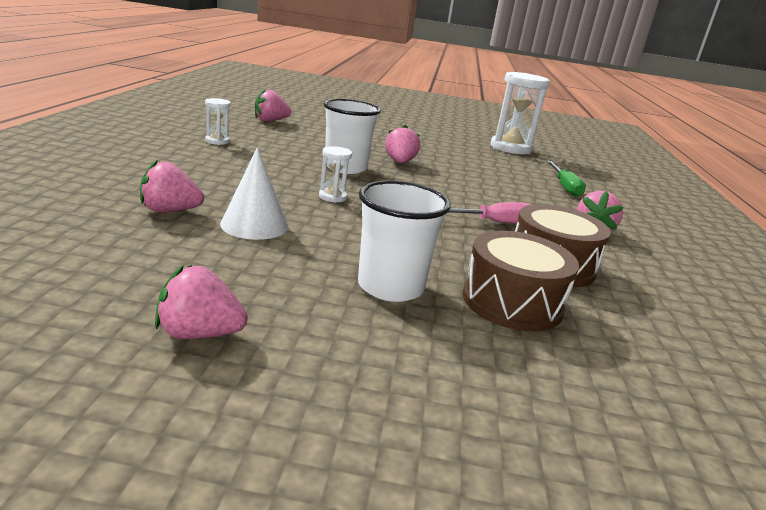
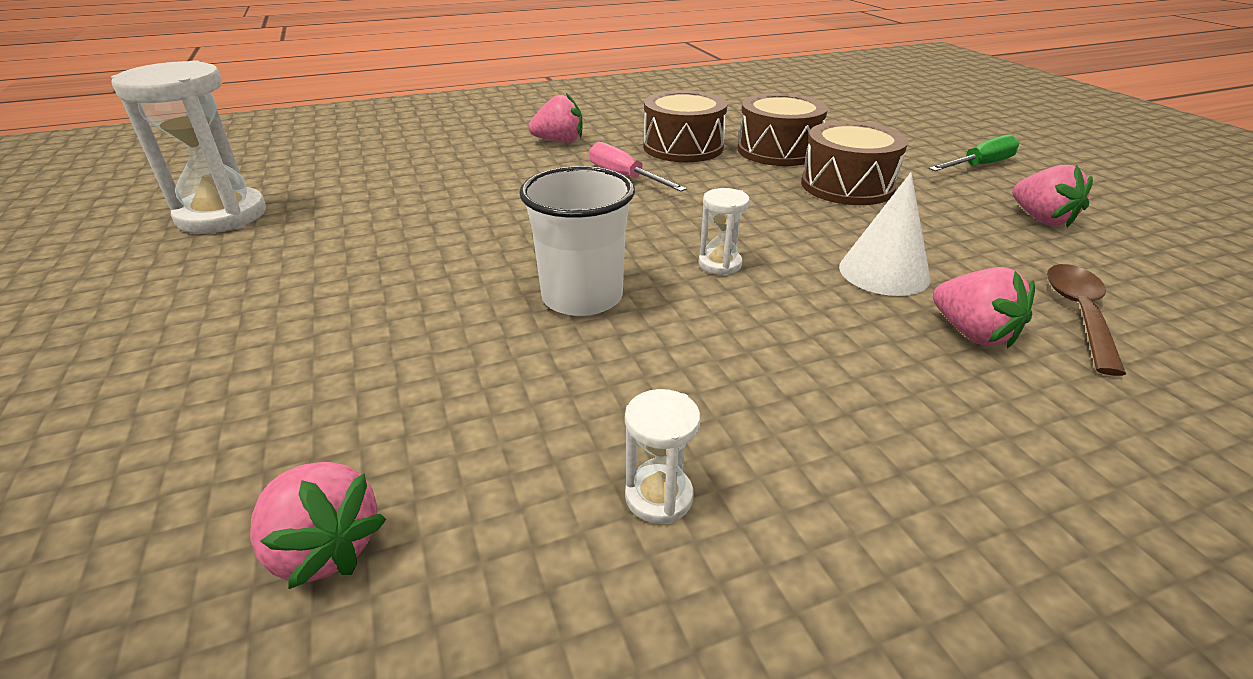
camera: 115 degrees left, 10 degrees up
(114, 245) = (1079, 314): none -> brown spoon
(390, 287) = (847, 186): white cup -> brown drum
(400, 162) = (474, 269): pink strawberry -> none
(564, 187) = (417, 163): green screwdriver -> green screwdriver (979, 166)

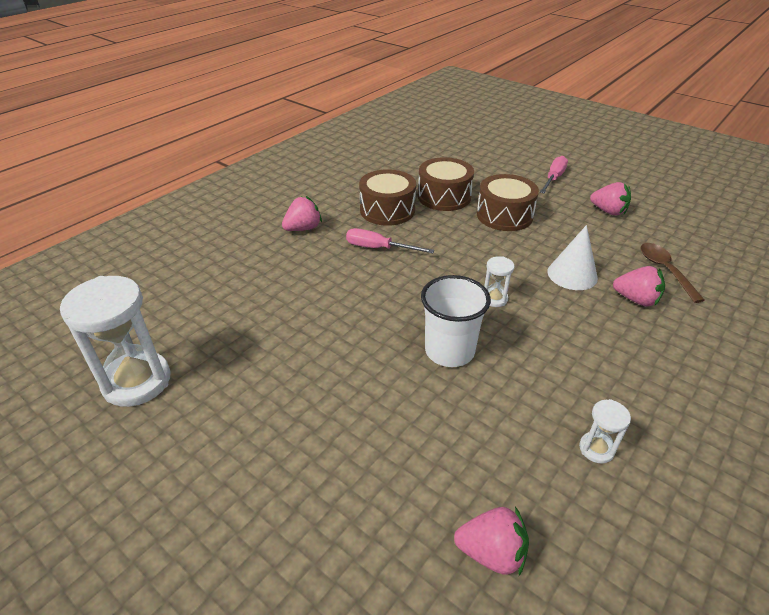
camera: 30 degrees left, 5 degrees up
(979, 166) = (553, 178): green screwdriver -> pink screwdriver

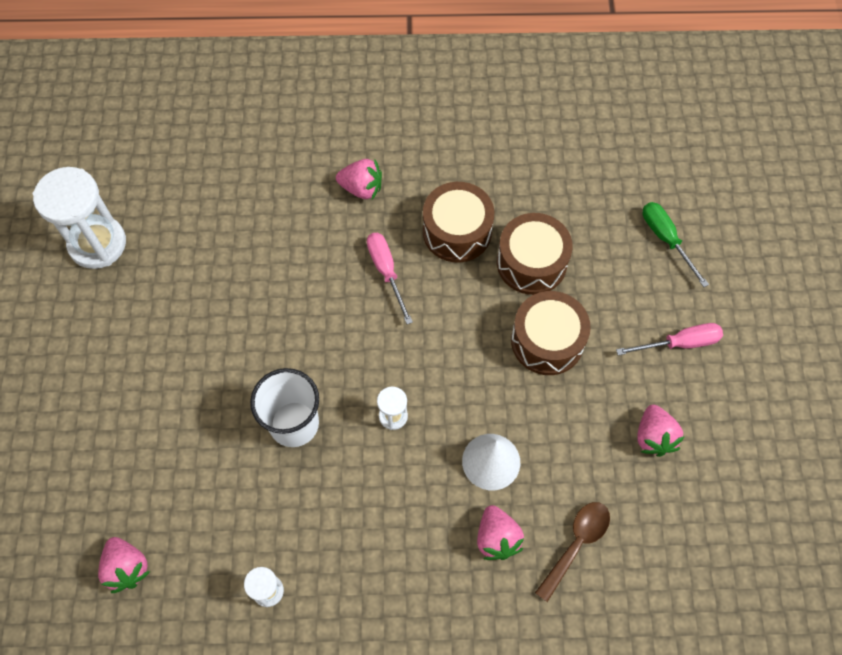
camera: 50 degrees right, 25 degrees up
(483, 155) = (666, 239): none -> green screwdriver

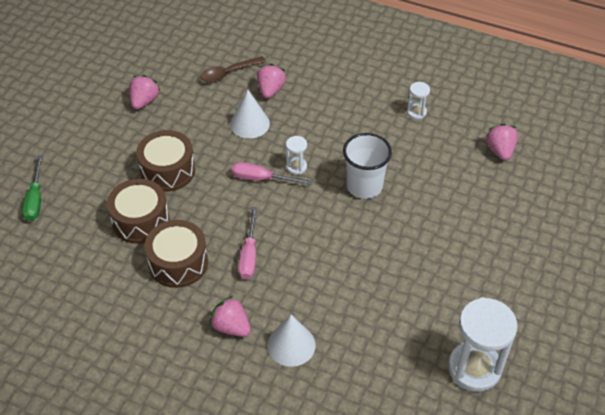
camera: 155 degrees left, 15 degrees down
(292, 194) = (291, 345): none -> white cone
(679, 343) = (85, 139): pink screwdriver -> pink screwdriver (261, 179)

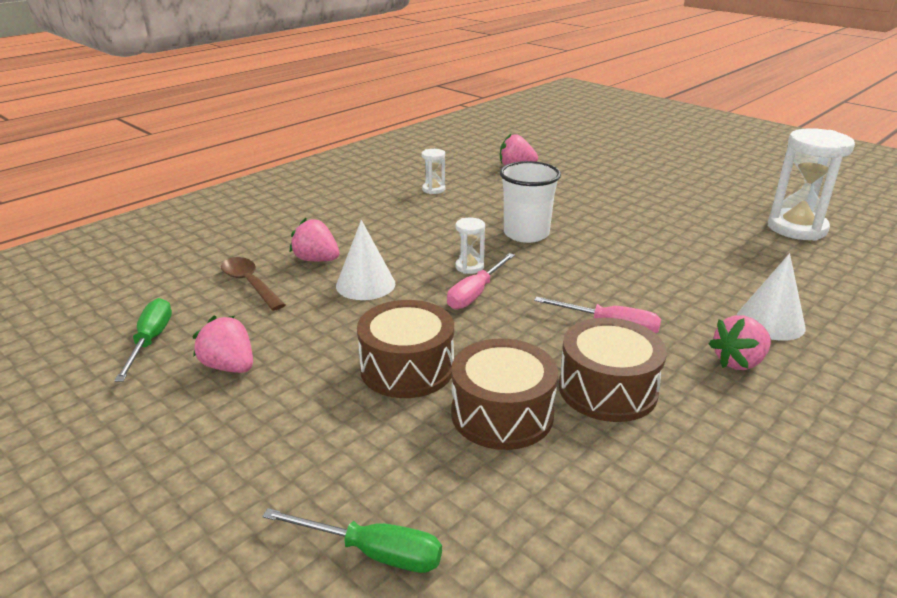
camera: 70 degrees left, 20 degrees down
(155, 62) = (150, 341): none -> green screwdriver
(228, 73) = (249, 284): brown spoon -> brown spoon turned 150 degrees clockwise

